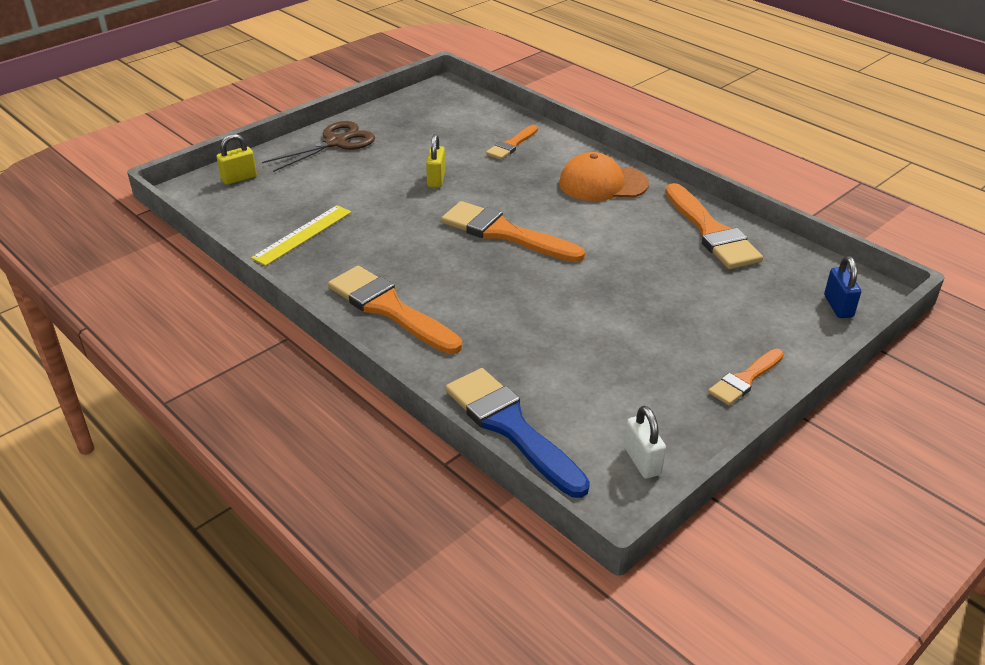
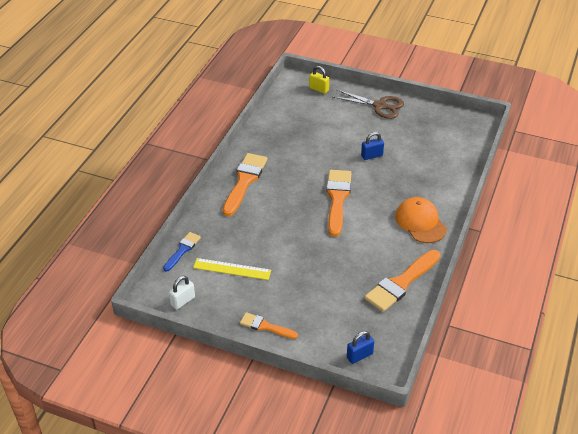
camera: 65 degrees right, 5 degrees up
(302, 234) = (285, 130): yellow ruler -> yellow ruler (232, 269)
(436, 179) = (371, 155): yellow padlock -> blue padlock
(511, 145) = (434, 172): orange brush -> none
(511, 427) = (182, 250): blue brush -> blue brush, size x0.57

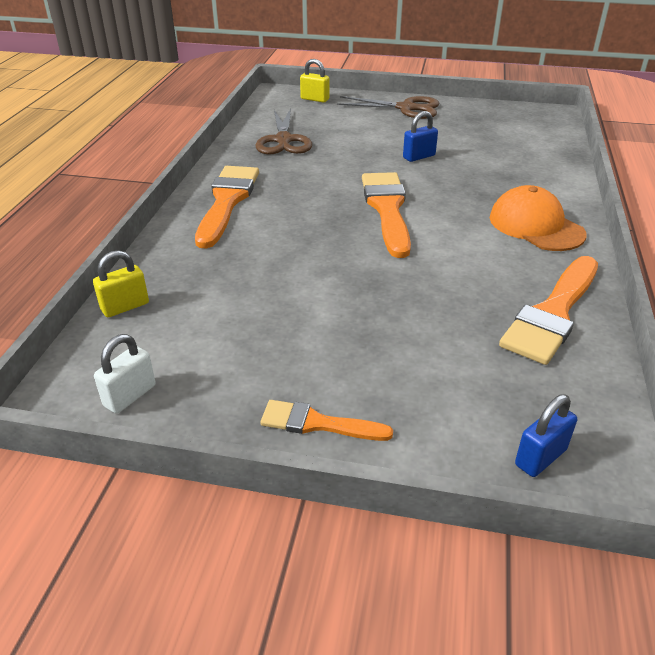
camera: 10 degrees left, 5 degrees down
(182, 250) = (125, 307): blue brush -> yellow padlock
(232, 269) = (226, 326): yellow ruler -> none
(288, 130) = (283, 140): none -> brown scissors

